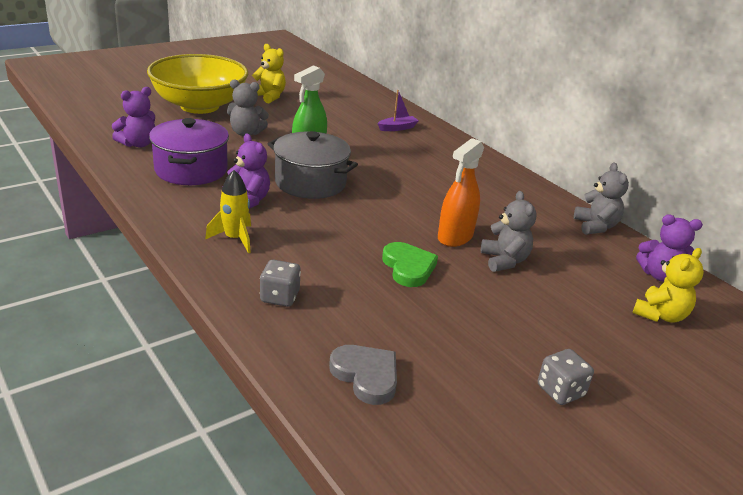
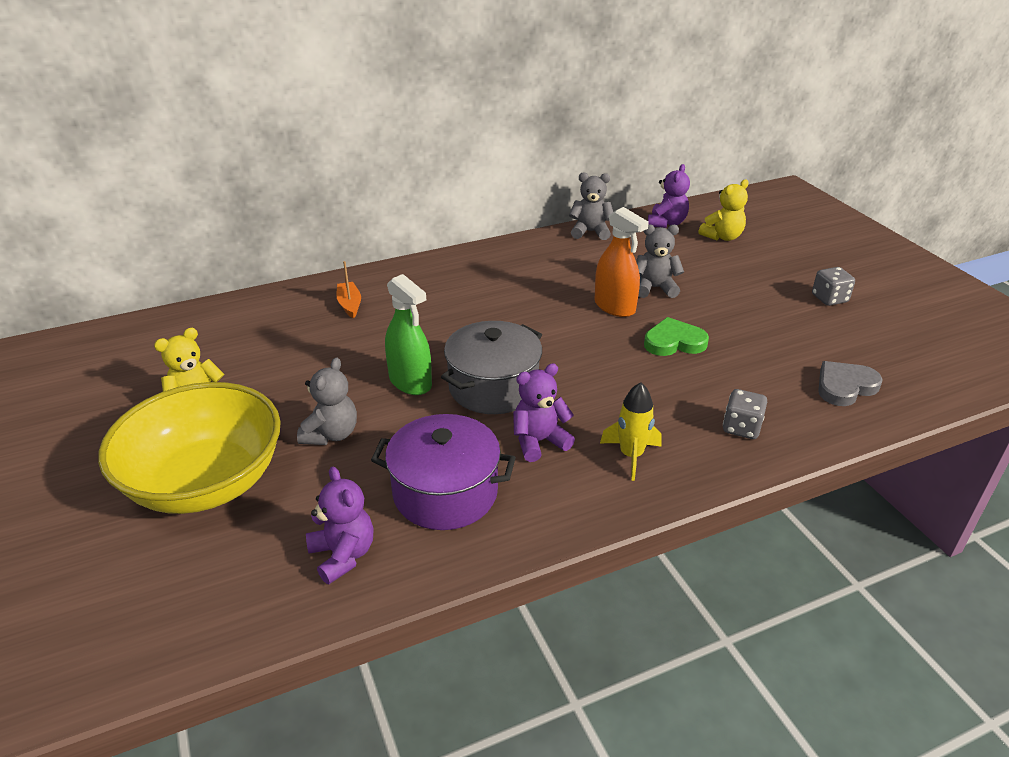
camera: 75 degrees left, 5 degrees up
(397, 128) = (349, 305): purple boat -> orange boat
(660, 315) = (722, 237): yellow teddy bear -> yellow teddy bear turned 90 degrees clockwise

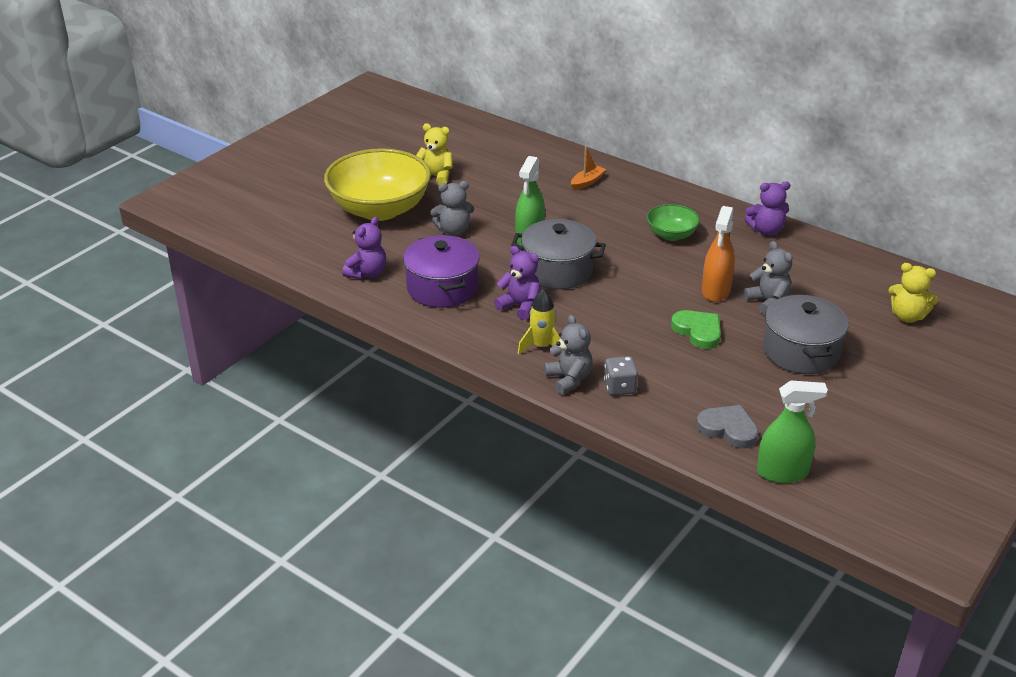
camera: 60 degrees right, 0 degrees up
(499, 294) = (671, 235): none -> green bowl
(590, 232) = (821, 245): grey teddy bear -> grey teddy bear (569, 379)
(666, 223) = (892, 280): purple teddy bear -> purple teddy bear (766, 230)
(742, 302) = (800, 351): none -> grey pot
(829, 299) = (866, 399): grey dice -> none
(924, 382) = (782, 472): none -> green spray bottle

